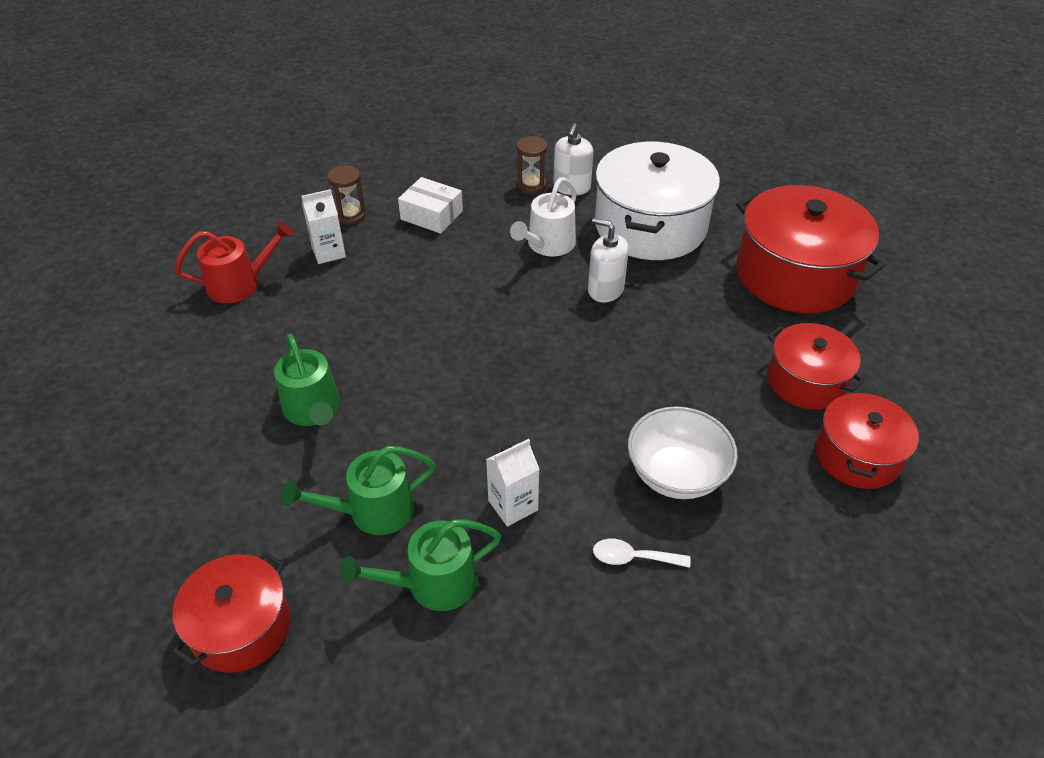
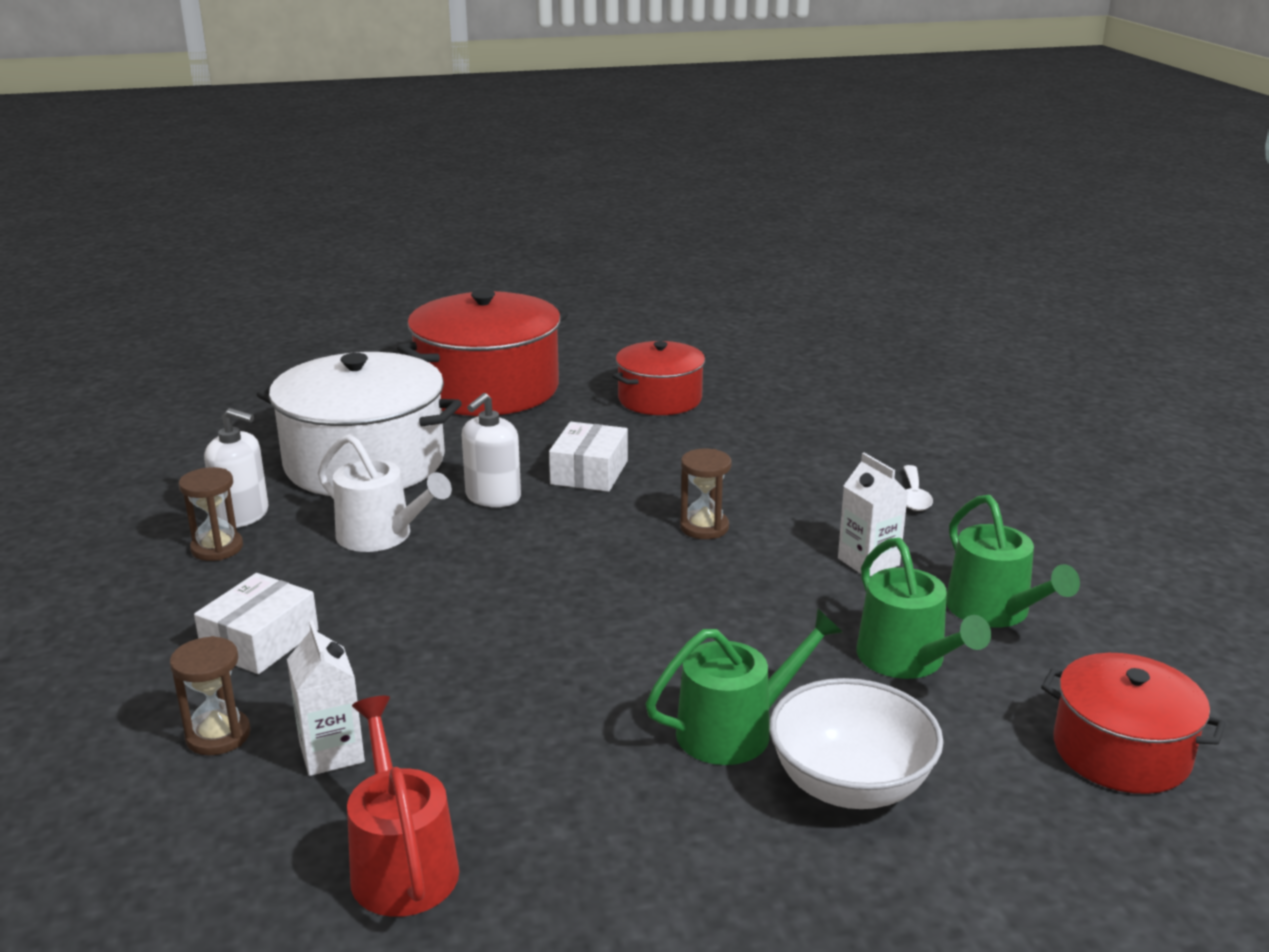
camera: 90 degrees left, 20 degrees down
(566, 404) = (704, 527): none -> brown hourglass
(651, 338) = (589, 472): none -> white box
(676, 474) = (800, 469): white bowl -> white bowl (850, 785)
(857, 455) = (757, 387): red pot -> none

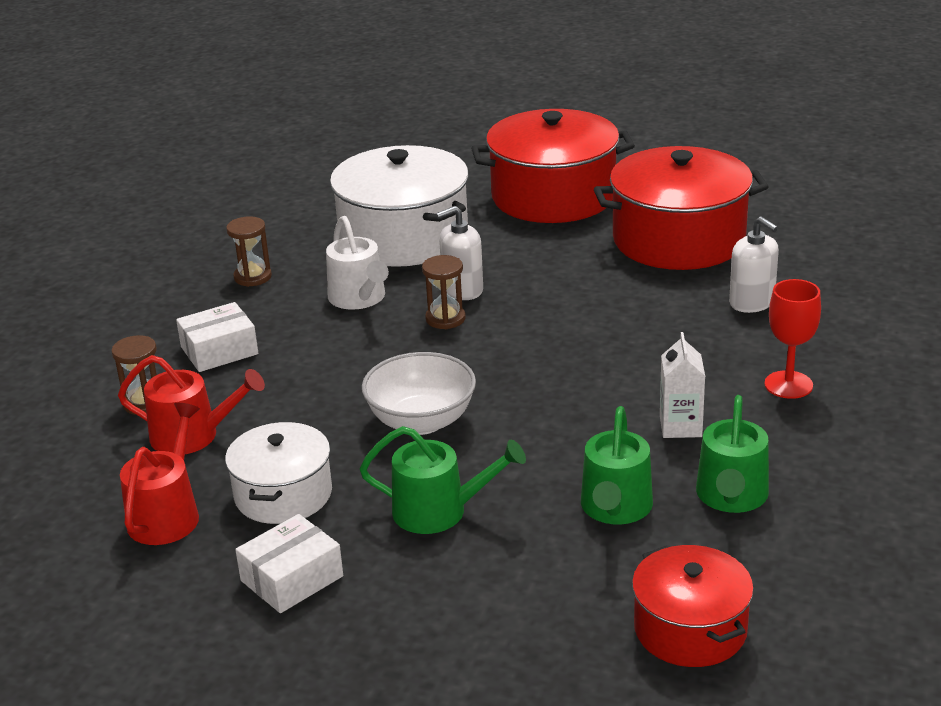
camera: 35 degrees right, 5 degrees up
(242, 515) = (289, 257): white soap dispenser -> white soap dispenser (752, 302)
(331, 753) = (192, 436): white carton -> red watering can
(531, 780) = (283, 494): none -> white pot
(589, 472) = (552, 289): white box -> white box (292, 578)
(660, 399) = (678, 240): red pot -> red pot, size x1.71
(704, 527) = (587, 359): brown hourglass -> brown hourglass (445, 319)
(850, 785) = (470, 574): white bowl -> white bowl (421, 421)
(914, 496) = (788, 385): white spoon -> red goblet

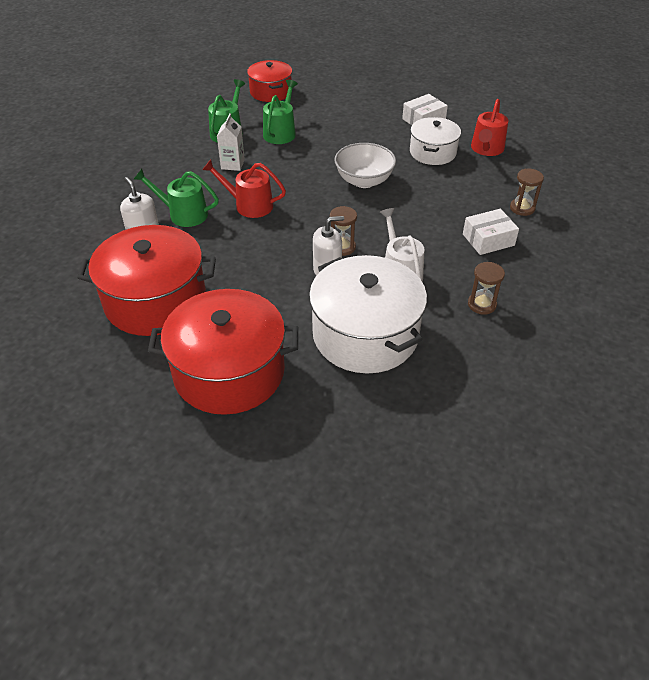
camera: 175 degrees left, 15 degrees up
(192, 436) = (487, 186): red watering can -> red watering can (249, 205)
(439, 511) = (359, 138): green watering can -> green watering can (183, 214)
(788, 385) = (164, 180): red goblet -> none

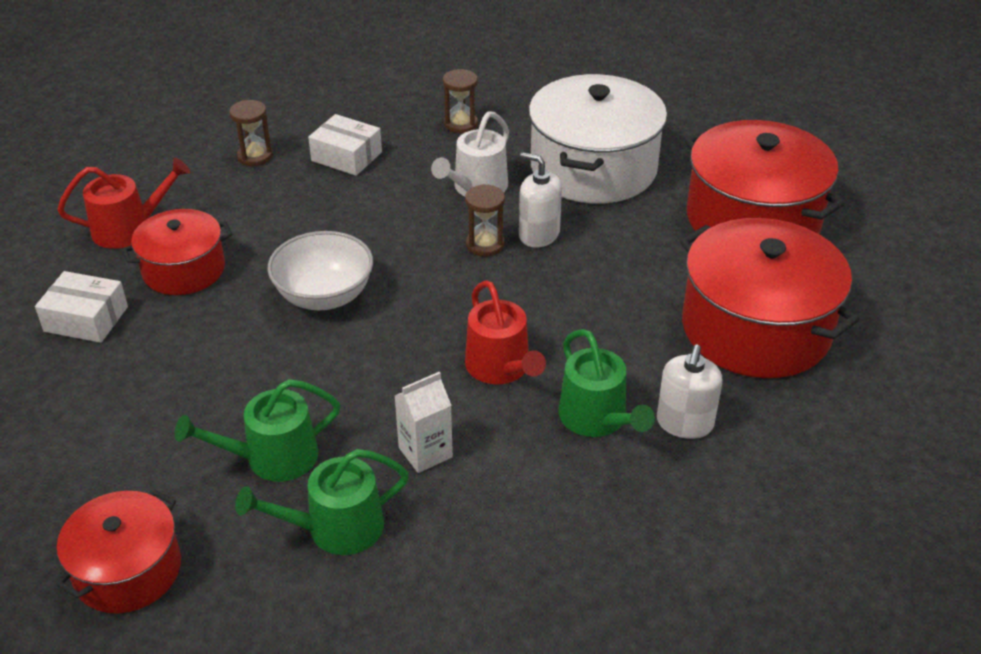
camera: 130 degrees left, 5 degrees down
(432, 152) = (184, 270): white pot -> red pot

